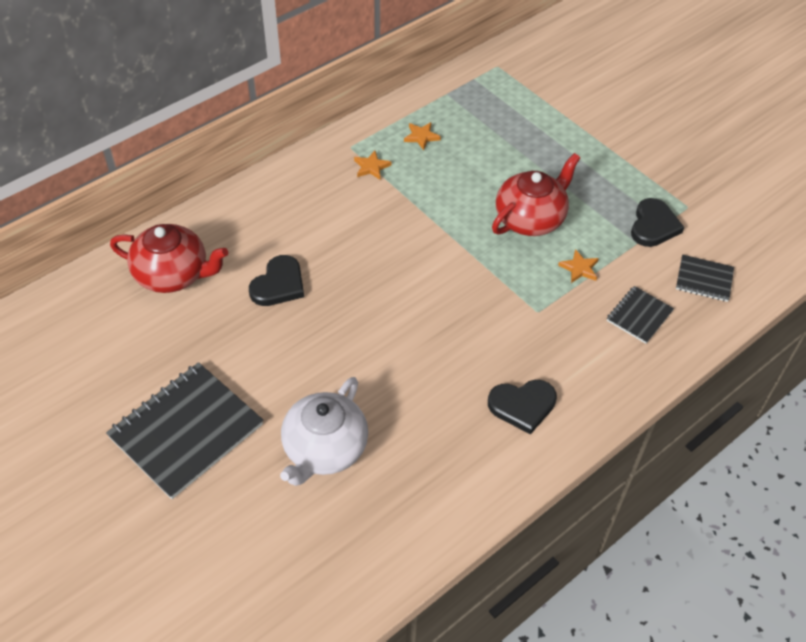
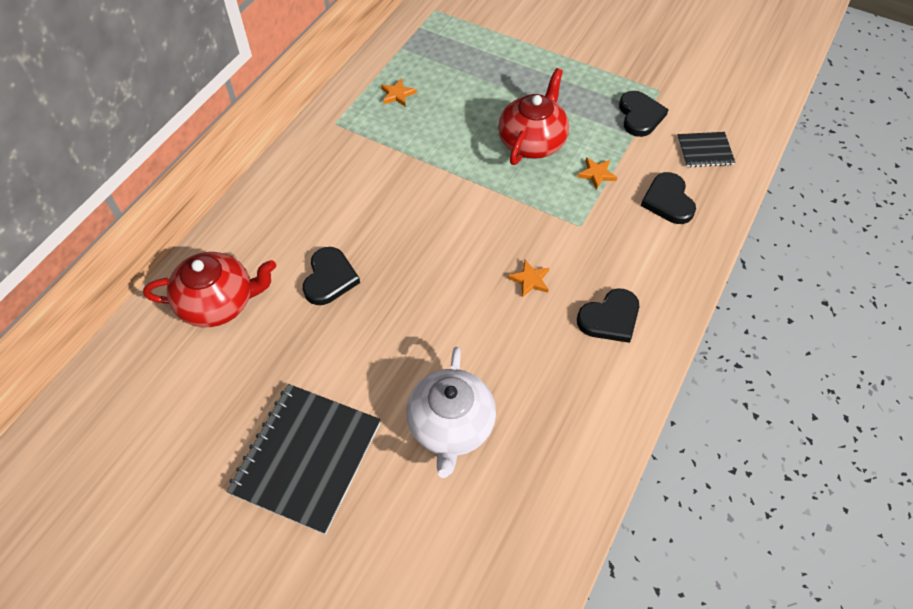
camera: 20 degrees left, 5 degrees up
(371, 167) = (364, 137): orange star -> orange star (530, 280)
(639, 316) = (668, 201): black notebook -> black heart

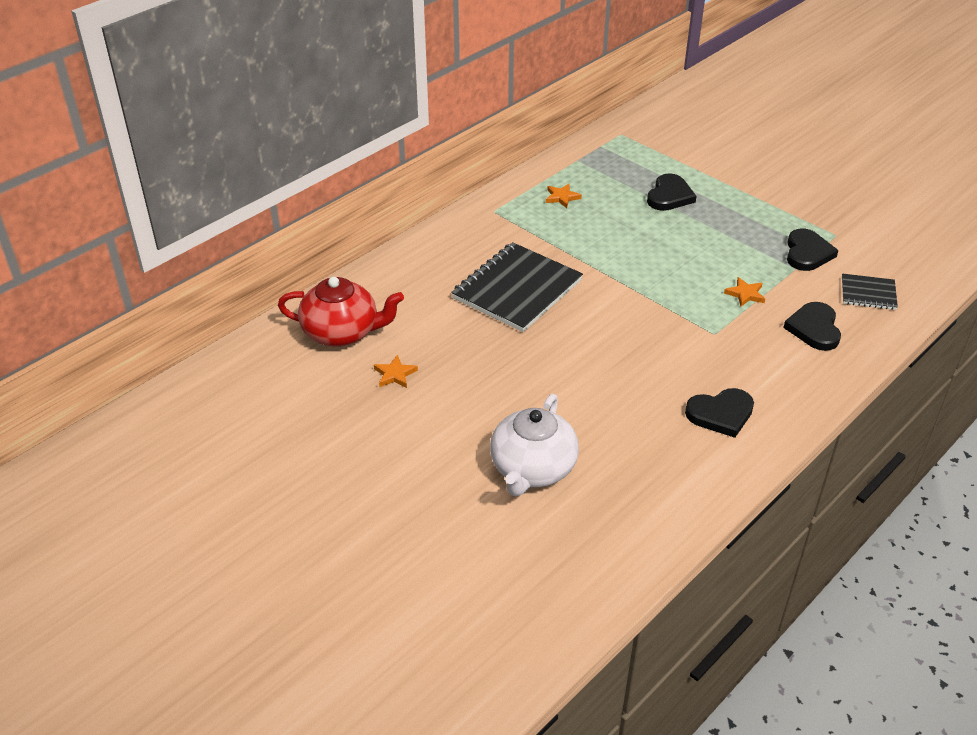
camera: 15 degrees right, 15 degrees down
(306, 458) = (387, 466): black notebook -> black notebook (517, 289)
(329, 278) = (451, 332): black heart -> black heart (669, 196)
(530, 280) = (648, 368): orange star -> orange star (395, 374)
(532, 142) = (686, 257): red teapot -> none

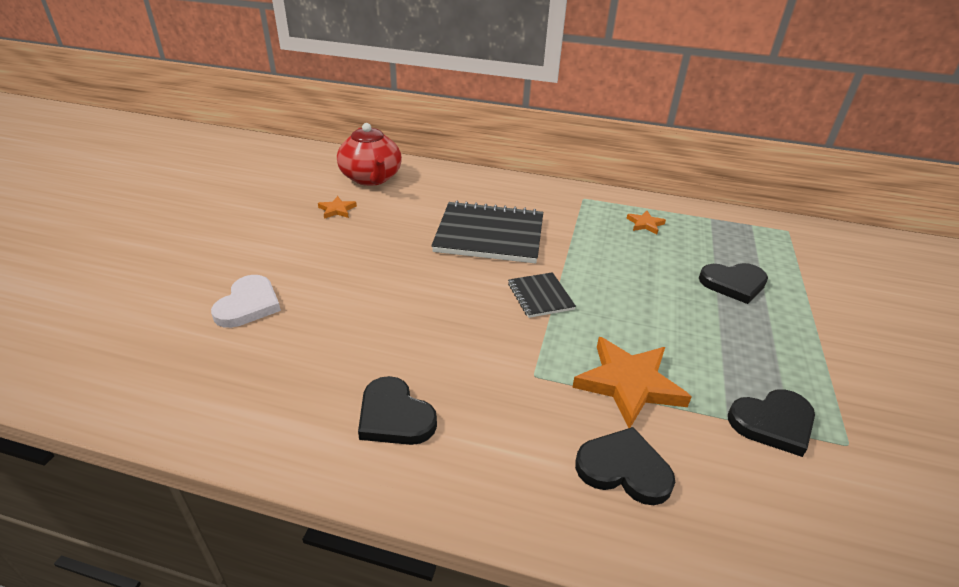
camera: 60 degrees right, 5 degrees down
(532, 469) = (248, 305): white teapot -> white heart
(745, 294) = (629, 383): orange star -> orange star, size x2.05
(814, 328) = (624, 469): black heart -> black heart turned 45 degrees clockwise
(868, 293) = (762, 516): black notebook -> black notebook (540, 296)

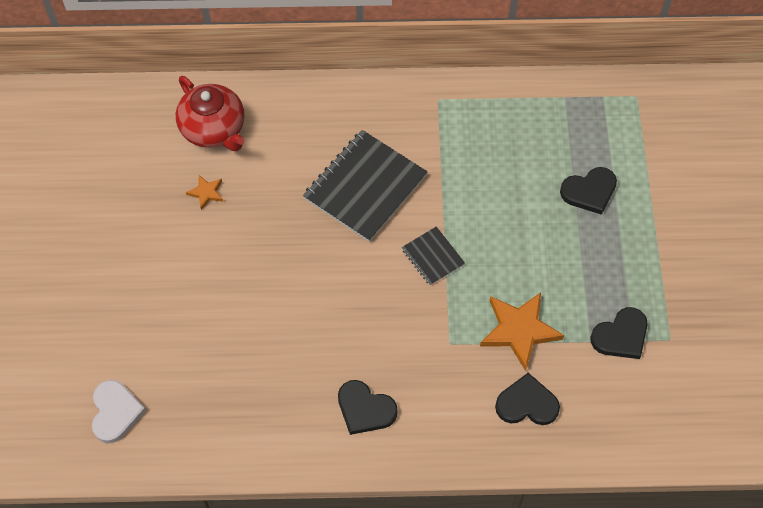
camera: 15 degrees left, 25 degrees up
(248, 305) = (200, 340): white heart -> white heart (115, 412)
(489, 235) = (365, 187): black notebook -> black notebook turned 45 degrees counterclockwise
(645, 224) = (504, 126): orange star -> none

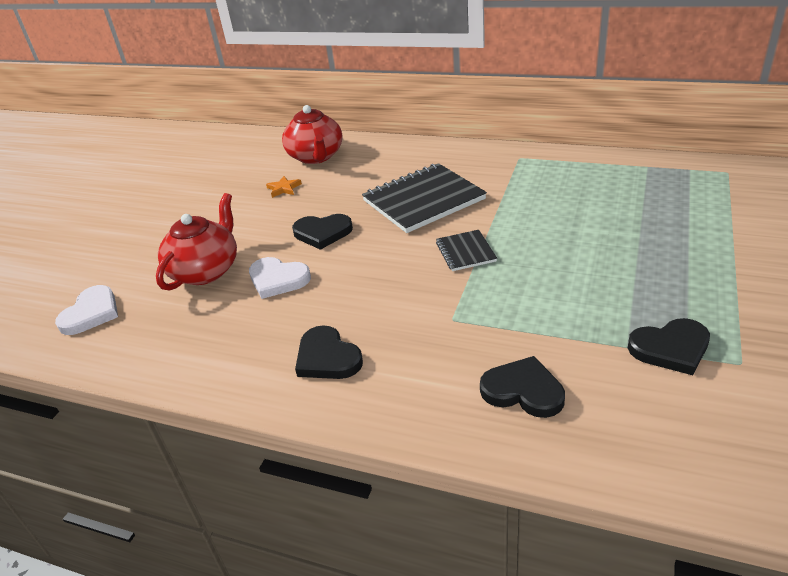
camera: 25 degrees right, 25 degrees down
(195, 333) = (206, 271): none -> red teapot
(274, 329) = (278, 279): none -> white heart
(519, 330) = (538, 322): orange star -> none
(589, 191) = (658, 228): black heart -> black heart (322, 233)

